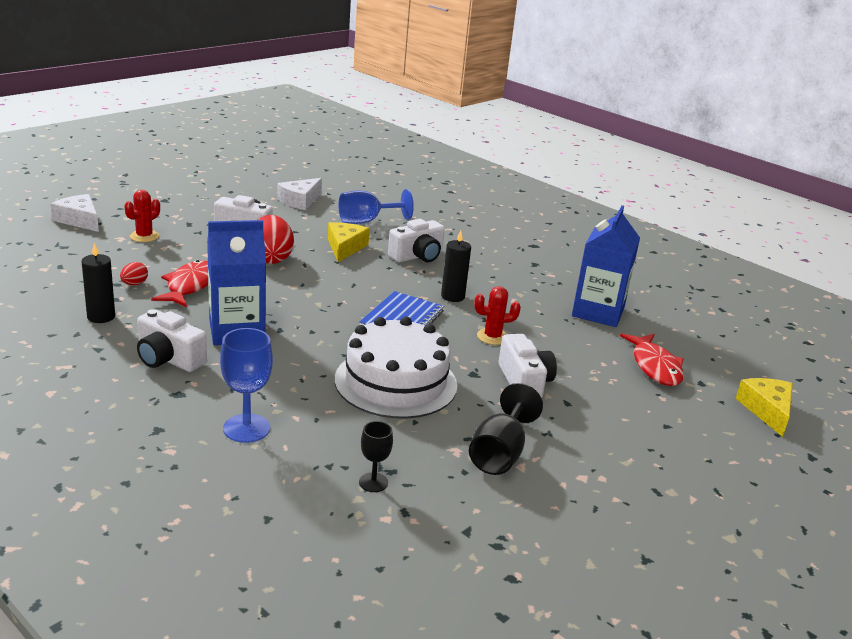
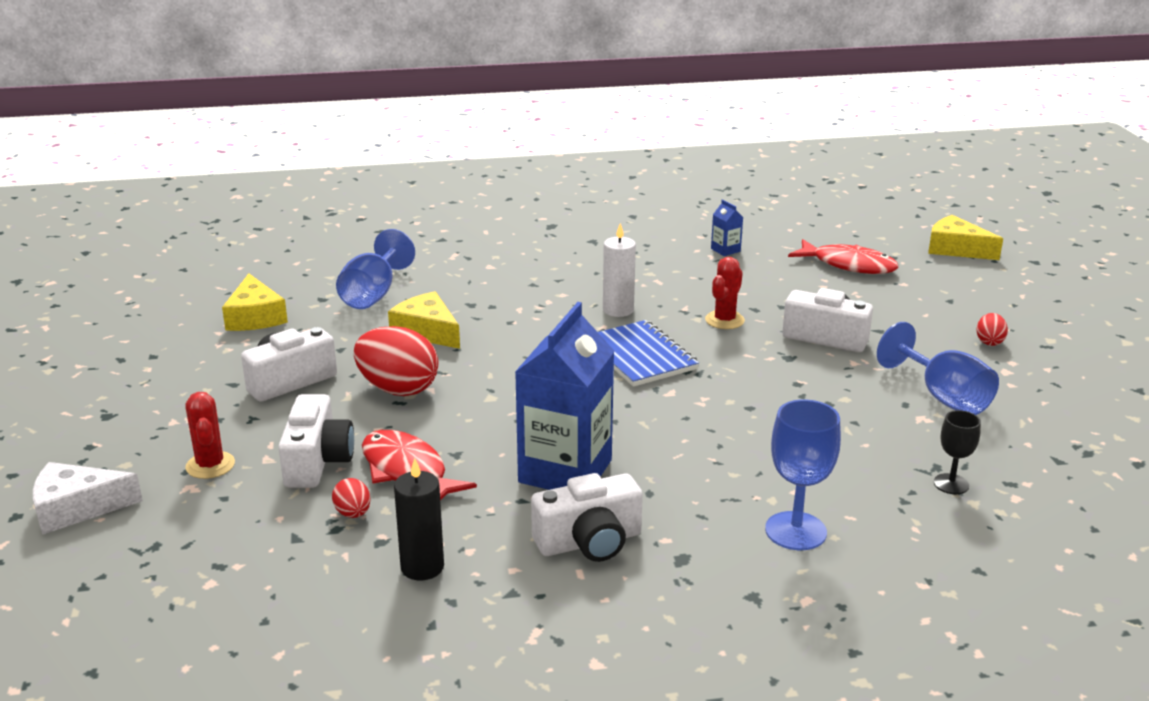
camera: 50 degrees left, 0 degrees up
(300, 201) = (255, 317): white cheese -> yellow cheese
(396, 382) = (770, 406): white cake -> none
(417, 256) = (501, 296): white camera -> white camera (317, 461)
(452, 296) = (618, 310): black candle -> white candle
(499, 453) = (943, 397): black goblet -> blue goblet
(598, 312) = (725, 250): blue carton -> blue carton, size x0.40
(621, 459) = (989, 342): none -> red egg

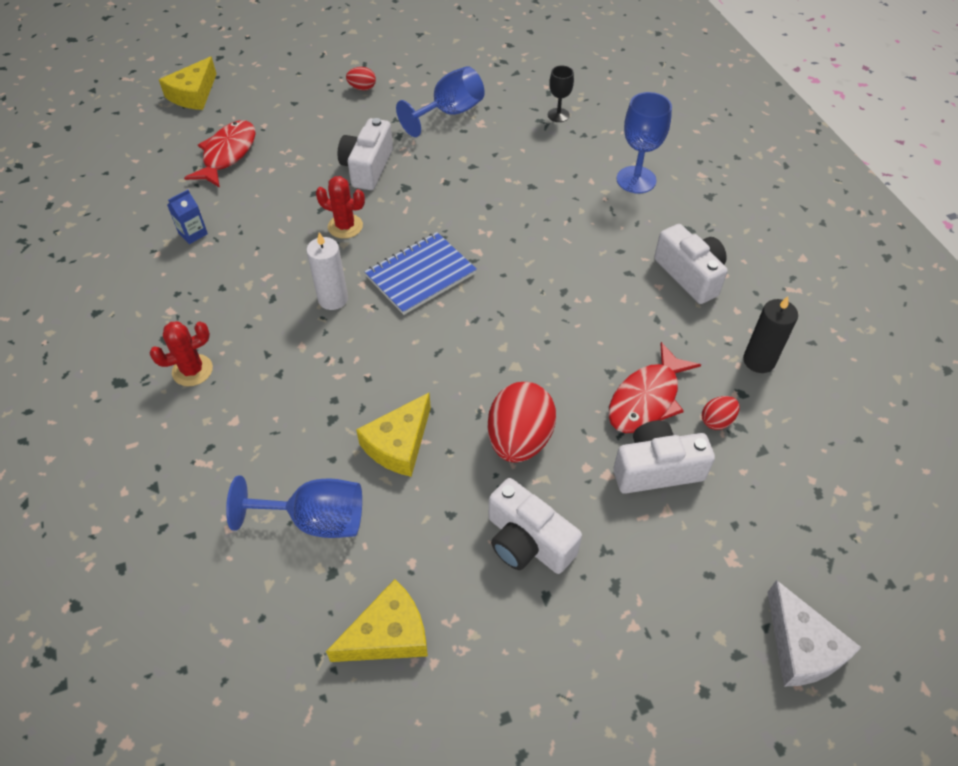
camera: 100 degrees left, 25 degrees up
(210, 465) = (694, 556): red cactus -> red cactus (192, 370)
(565, 471) = (610, 299): blue carton -> none

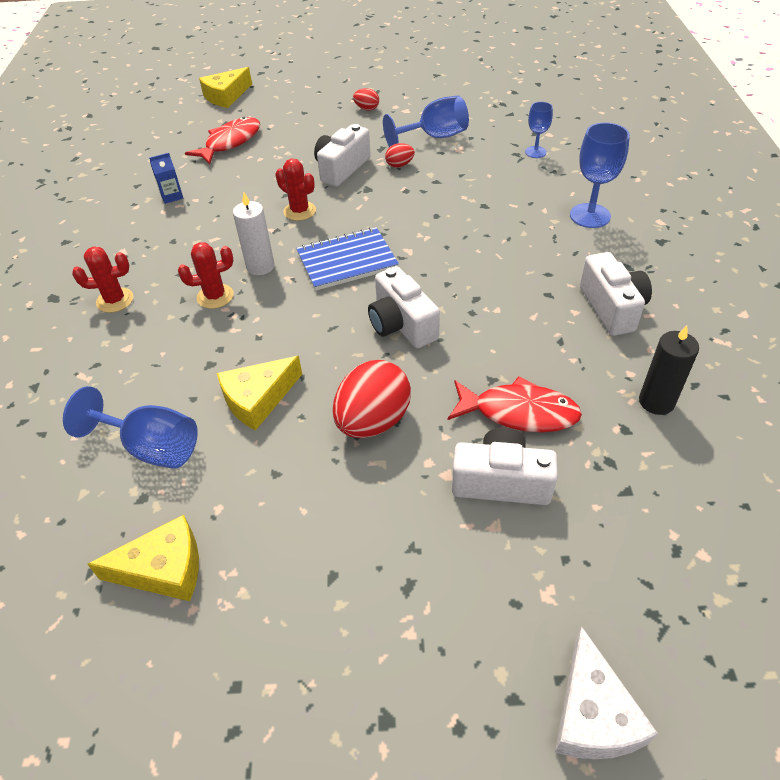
camera: 20 degrees right, 5 degrees down
(301, 343) = (215, 296): none -> red cactus
(527, 541) = (337, 518): white camera -> white camera (401, 324)
(558, 115) = (535, 152): black goblet -> blue goblet
(647, 399) = (519, 412): red fish -> red fish turned 135 degrees counterclockwise
(717, 421) = (586, 450): red egg -> red egg (399, 165)

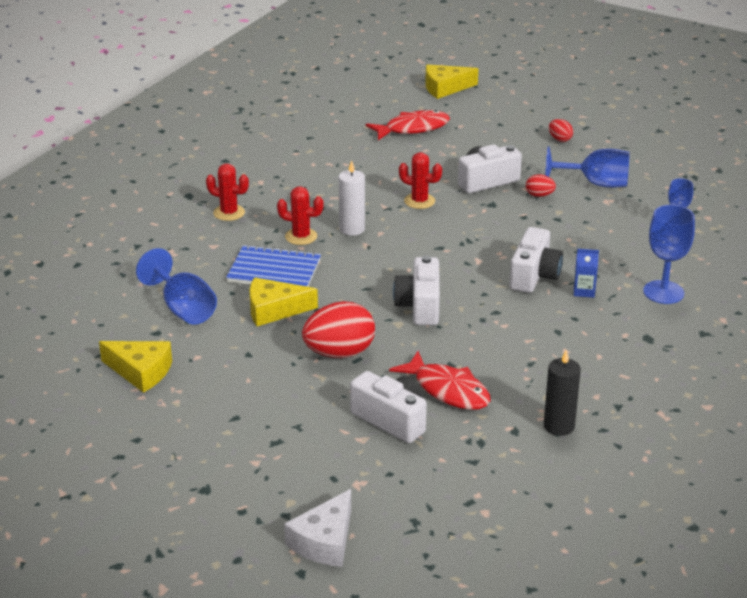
camera: 30 degrees right, 15 degrees down
(172, 196) = (329, 155): blue carton -> blue carton (584, 291)
(299, 211) = (419, 201): red cactus -> red cactus turned 45 degrees counterclockwise
(347, 261) = (421, 249): blue notebook -> blue notebook (274, 271)
(612, 307) = (599, 359): white camera -> white camera (534, 275)

